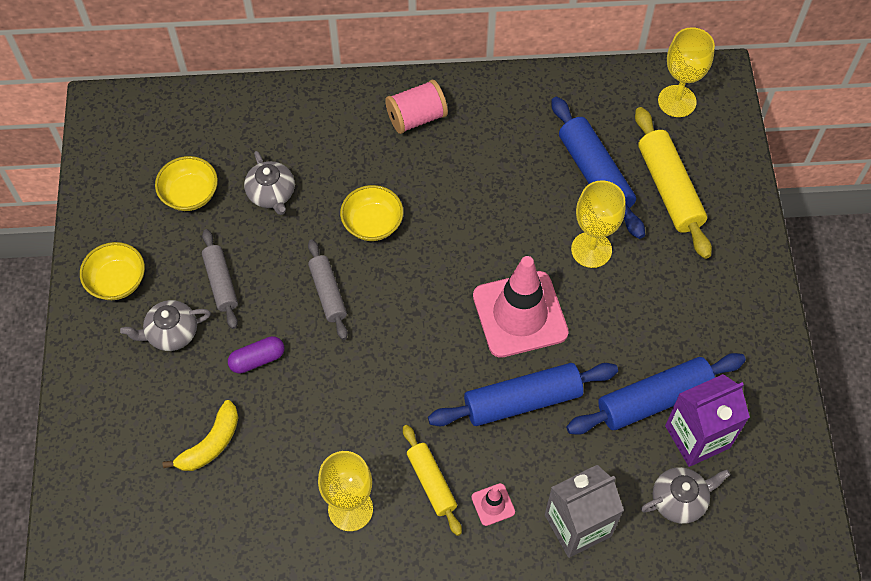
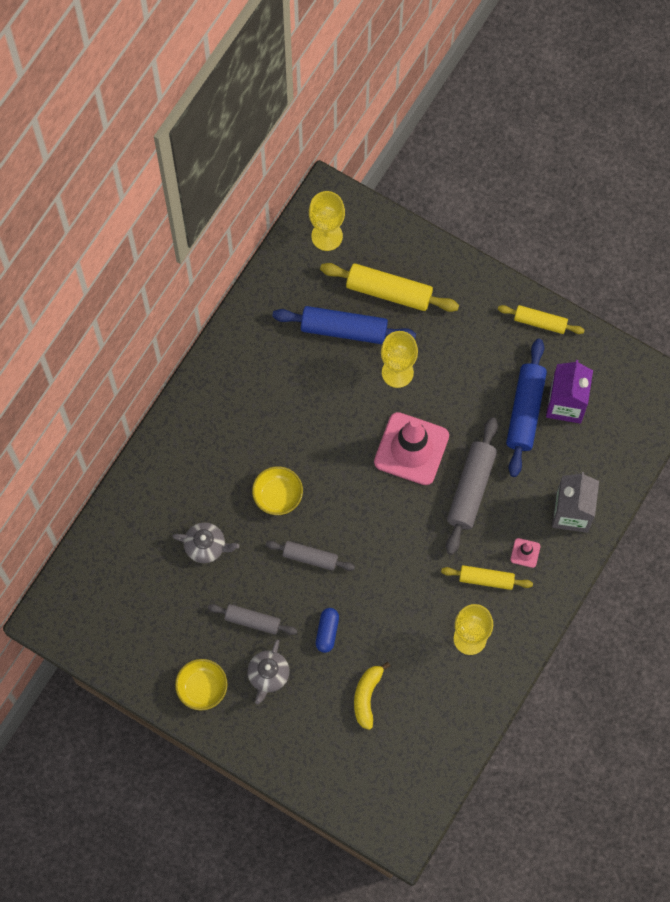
camera: 55 degrees left, 10 degrees up
(190, 194) = (166, 600): yellow bowl -> none
(211, 444) = (367, 696): yellow banana -> yellow banana turned 150 degrees counterclockwise
(257, 359) = (327, 632): purple capsule -> blue capsule
(416, 118) = (214, 412): pink spool -> none
(522, 401) = (471, 489): blue rolling pin -> grey rolling pin
(679, 500) = (597, 444): grey teapot -> none
(765, 351) = (540, 322): none -> yellow rolling pin

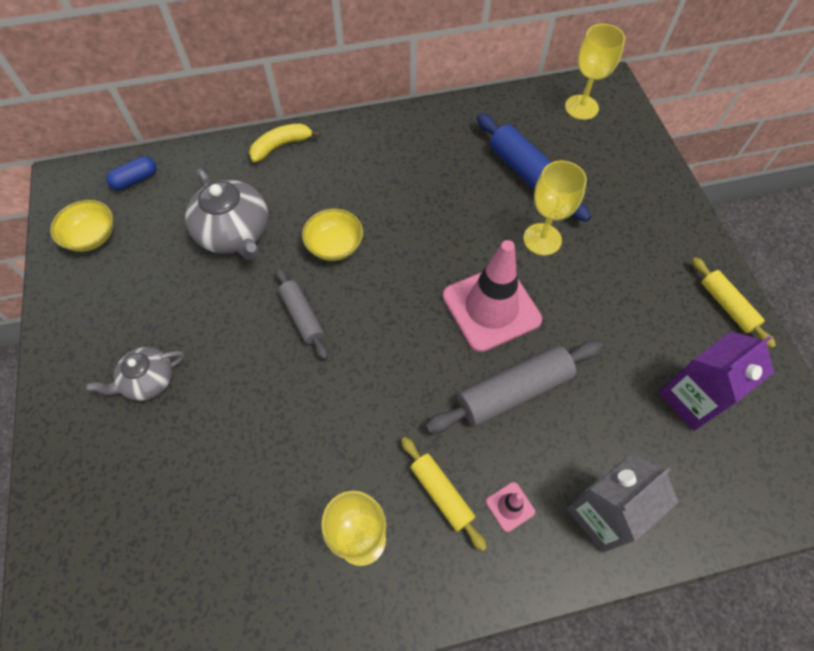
camera: 45 degrees right, 10 degrees down
(202, 688) = (88, 337): yellow bowl -> yellow bowl (92, 237)
(206, 546) = (234, 233): grey teapot -> grey teapot, size x1.64
(252, 621) = (194, 322): grey rolling pin -> none
(327, 632) = (240, 393): blue capsule -> blue capsule (135, 180)
(367, 696) = (201, 492): yellow banana -> yellow banana (281, 146)
(389, 292) = (596, 178): yellow rolling pin -> none
(525, 411) = (640, 369): blue rolling pin -> none

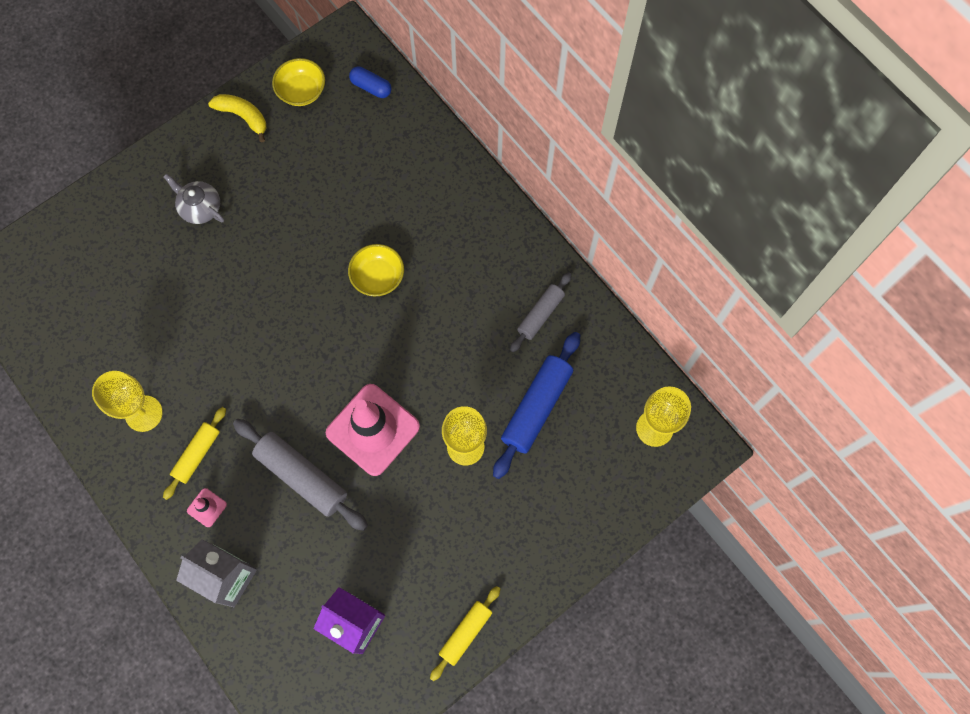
camera: 65 degrees right, 10 degrees up
(234, 233) = (354, 193): grey teapot -> none
(281, 146) = (464, 179): yellow banana -> yellow banana (243, 117)
(302, 316) = (299, 286): grey rolling pin -> grey rolling pin (540, 315)

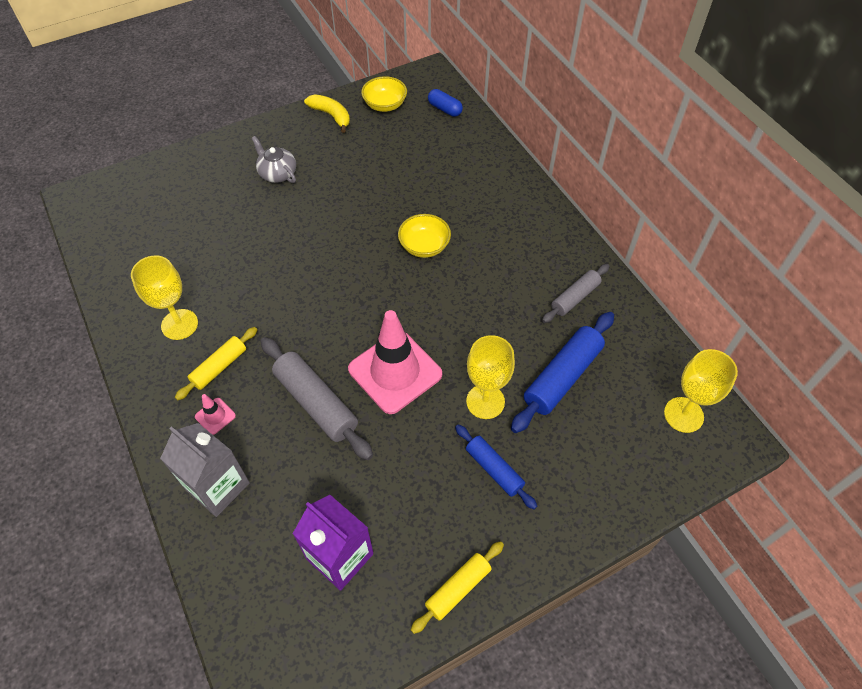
camera: 10 degrees right, 15 degrees down
(483, 515) = (494, 469): none -> blue rolling pin

